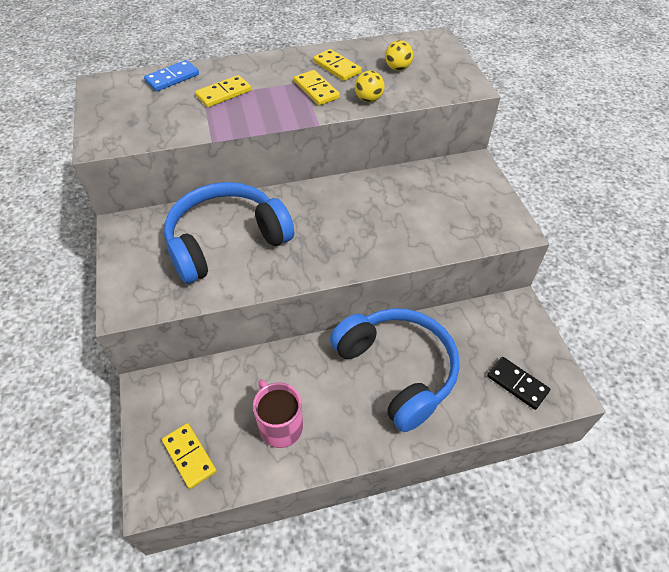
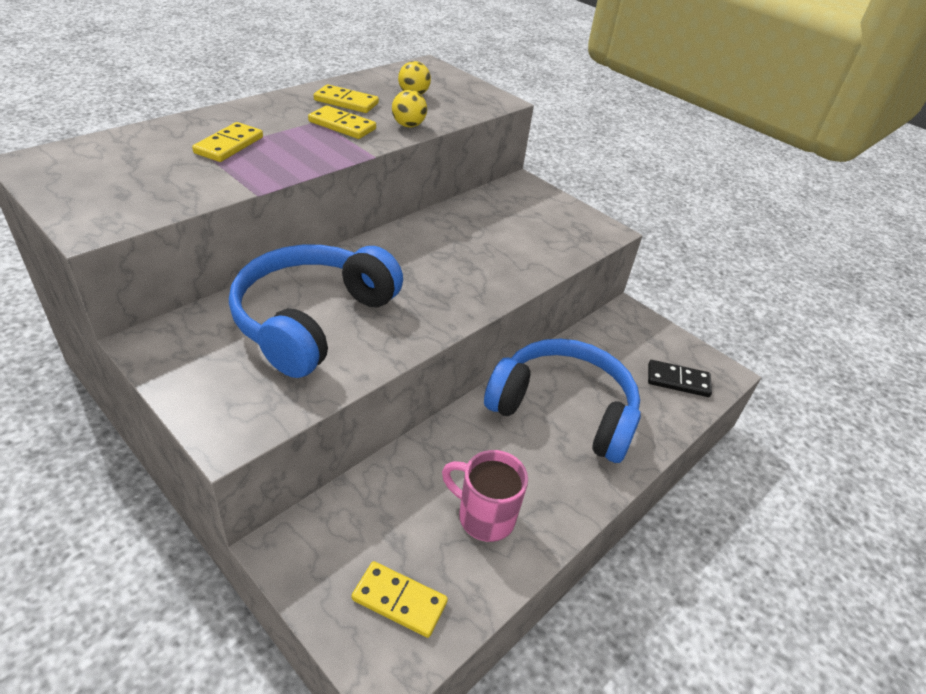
camera: 35 degrees left, 10 degrees down
(172, 78) = (141, 140): blue domino -> none

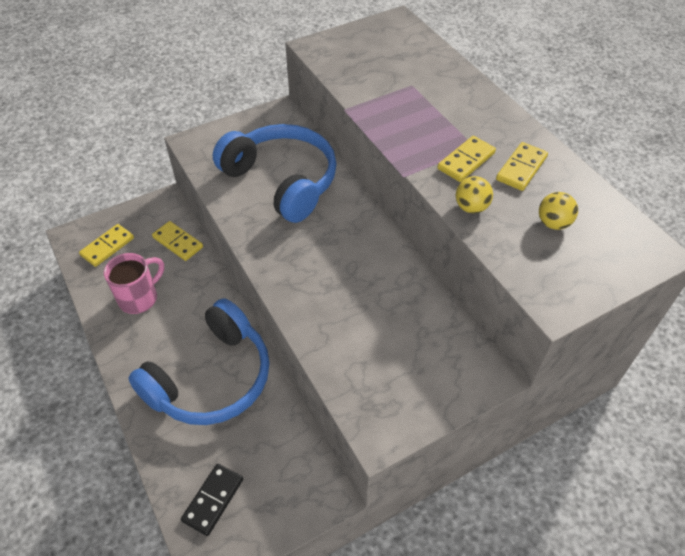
camera: 110 degrees right, 10 degrees up
(229, 145) = (423, 96): yellow domino -> yellow domino (178, 242)

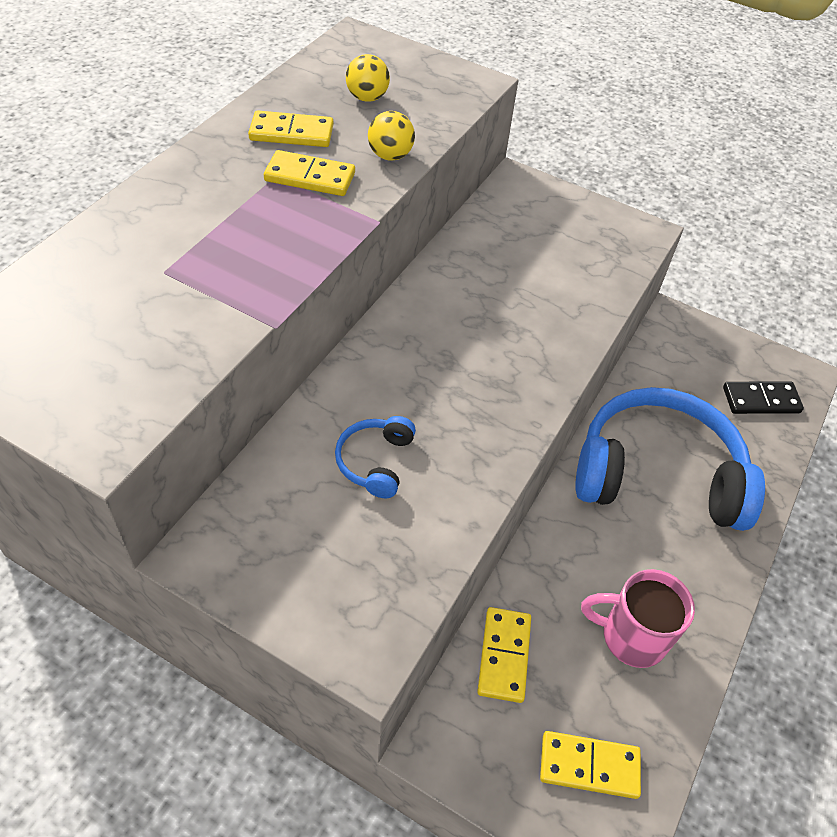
camera: 125 degrees left, 0 degrees up
(282, 181) = (375, 462): blue headphones -> blue headphones, size x0.42

